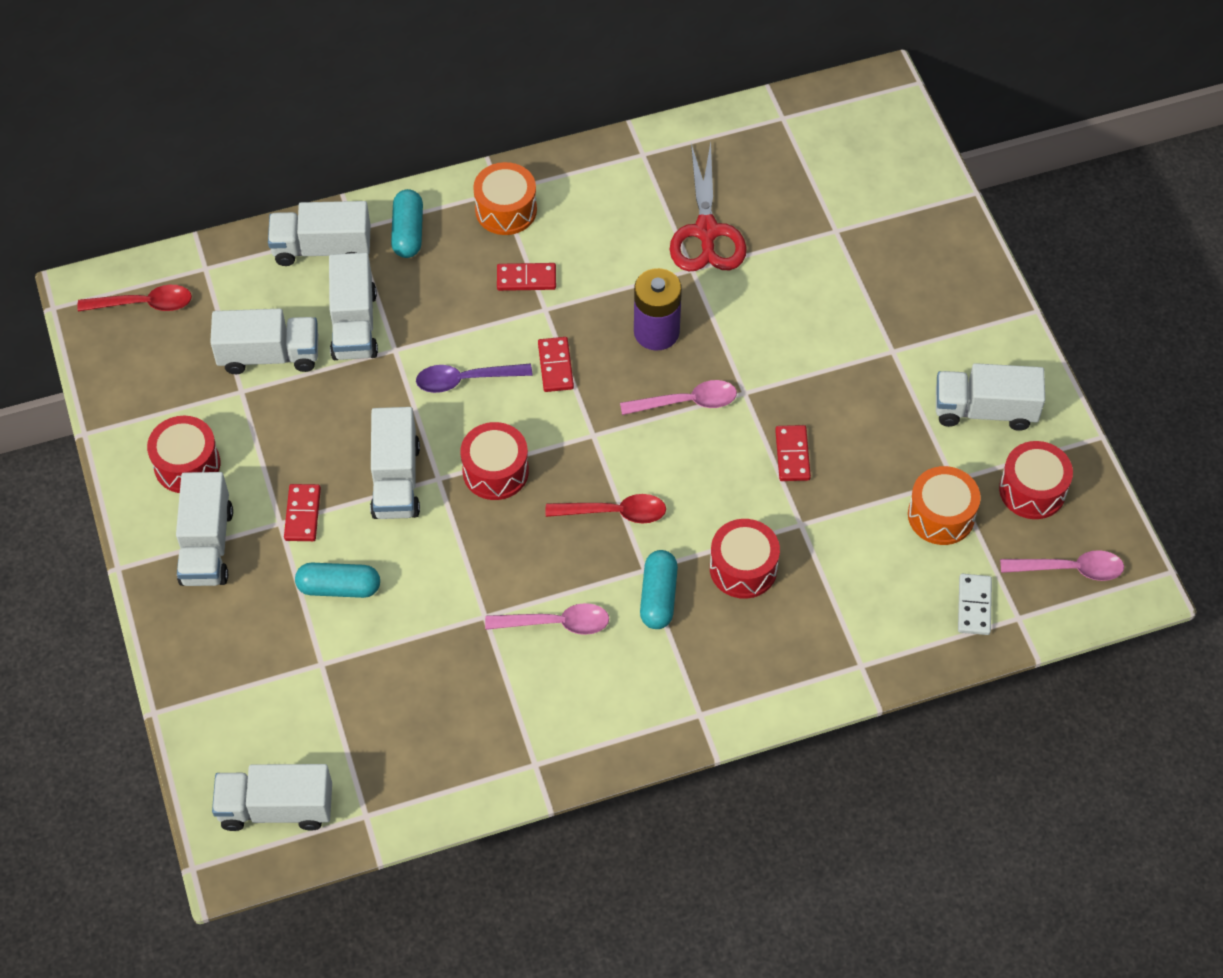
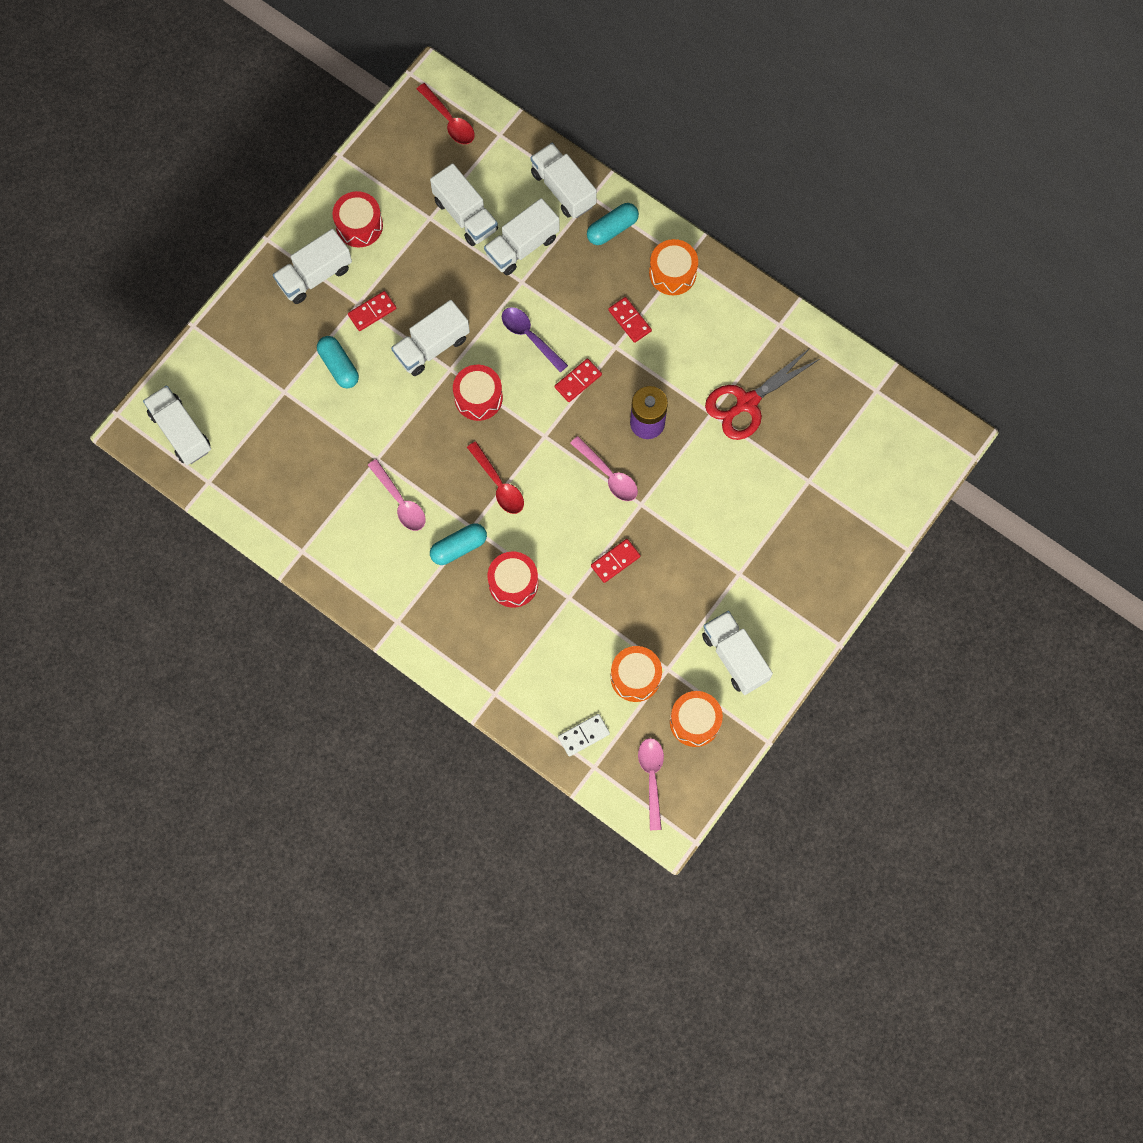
camera: 55 degrees right, 15 degrees up
(1032, 490) = (694, 721): red drum -> orange drum
(1069, 569) = (652, 778): pink spoon -> pink spoon turned 150 degrees counterclockwise

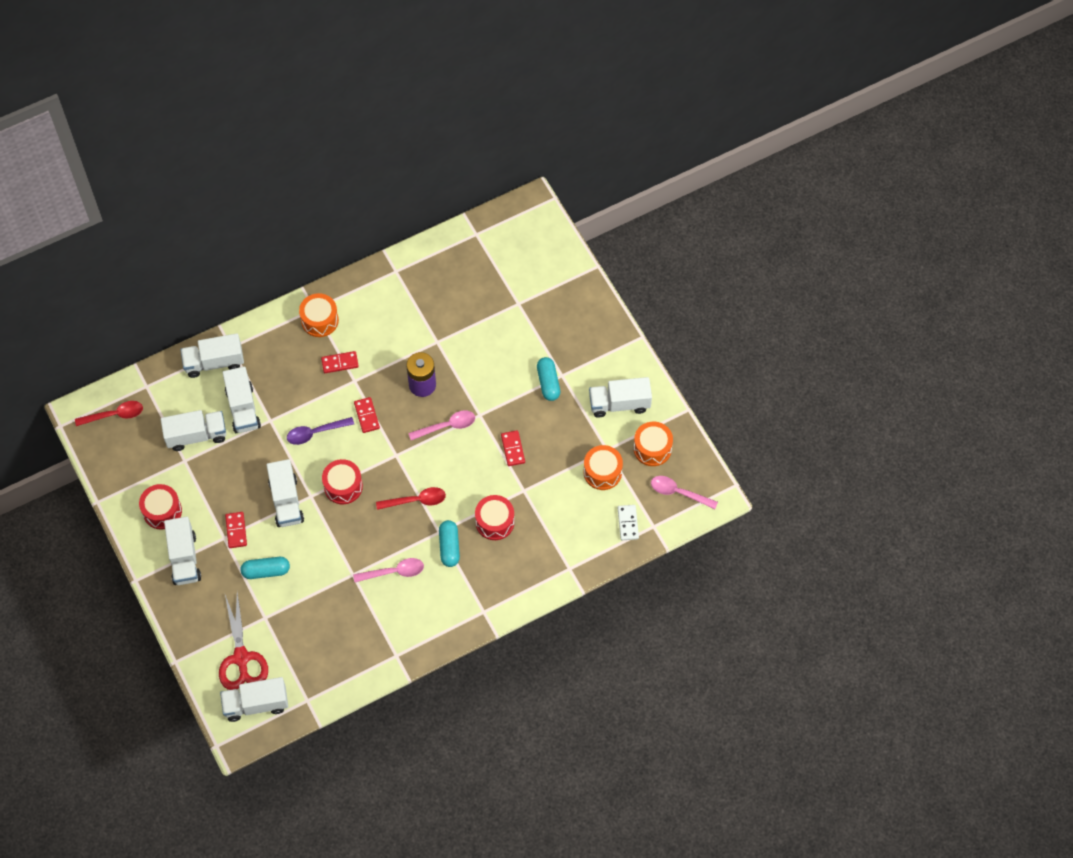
camera: 65 degrees left, 10 degrees down
(612, 229) = (264, 344): turquoise capsule -> turquoise capsule (548, 383)
(747, 403) = (441, 316): red scissors -> red scissors (241, 658)

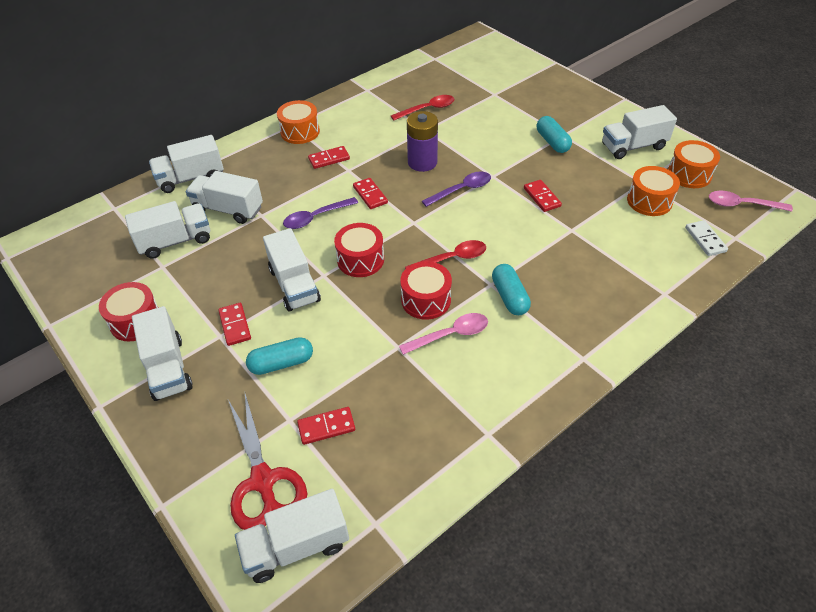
camera: 10 degrees left, 15 degrees down
(114, 415) = (75, 238): red spoon -> red spoon (427, 109)
(243, 408) = (228, 209): white truck -> white truck turned 135 degrees clockwise
(289, 628) = (326, 427): none -> red domino
(447, 426) = (461, 190): pink spoon -> purple spoon
(495, 522) = (553, 264): red drum -> red drum (426, 300)

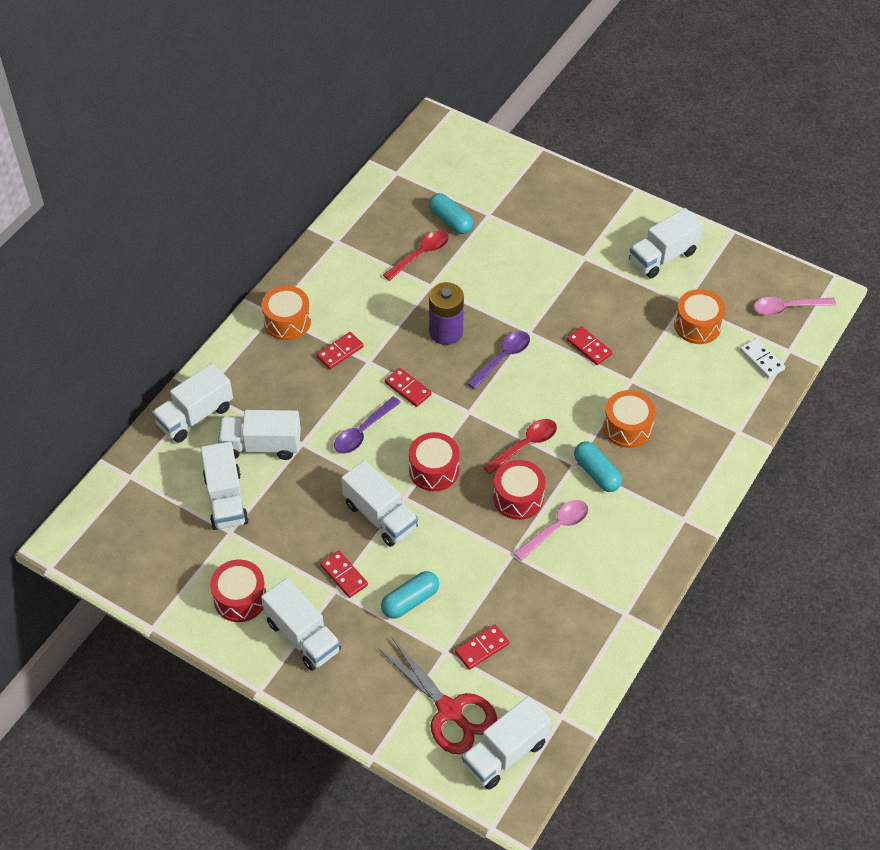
camera: 20 degrees left, 5 degrees up
(175, 241) = (226, 499): white truck -> white truck turned 120 degrees clockwise
(552, 142) = (576, 270): turquoise capsule -> turquoise capsule (450, 221)
(689, 174) = (728, 281): orange drum -> orange drum (627, 427)

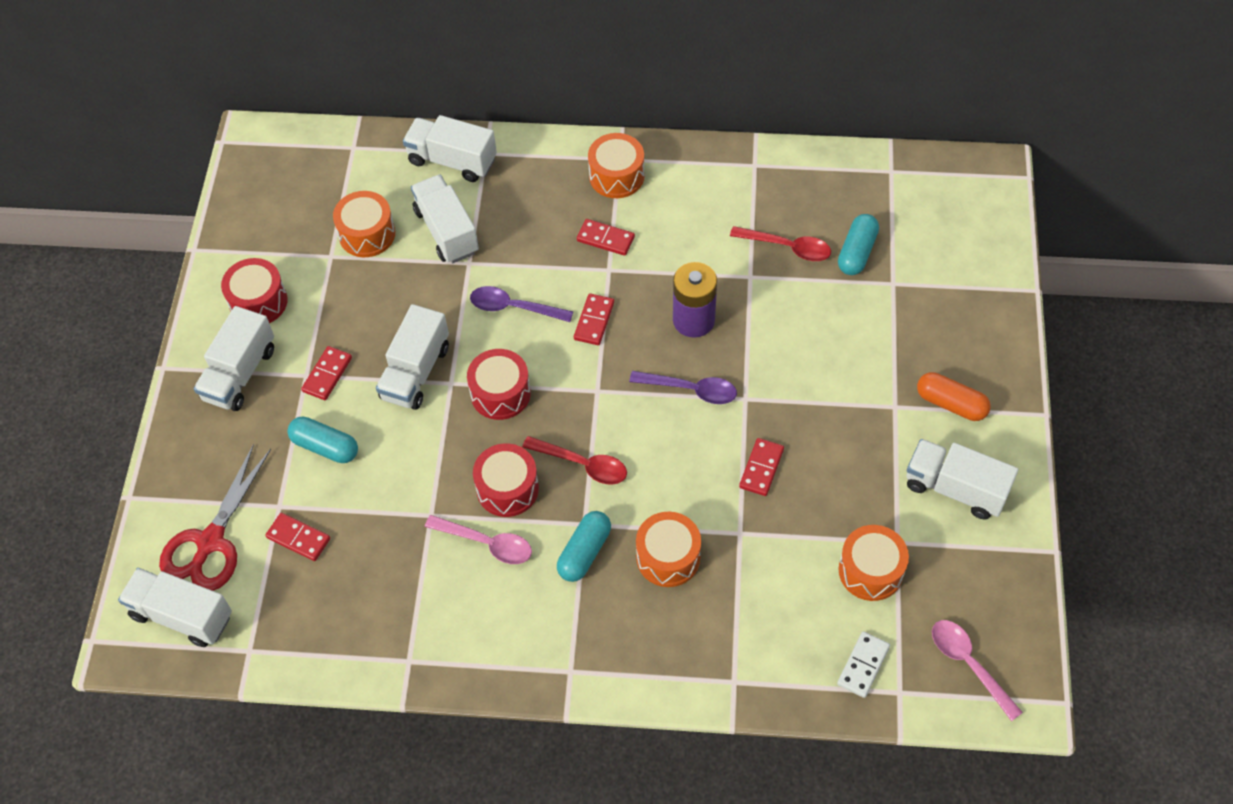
camera: 65 degrees right, 5 degrees up
(226, 499) = (367, 234): white truck -> orange drum
(600, 229) = (951, 404): none -> orange capsule

